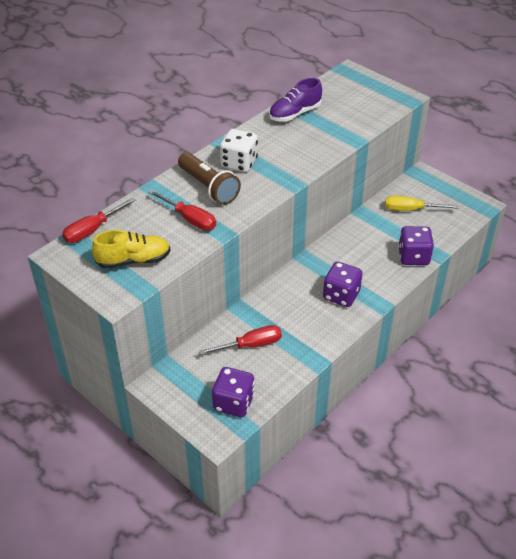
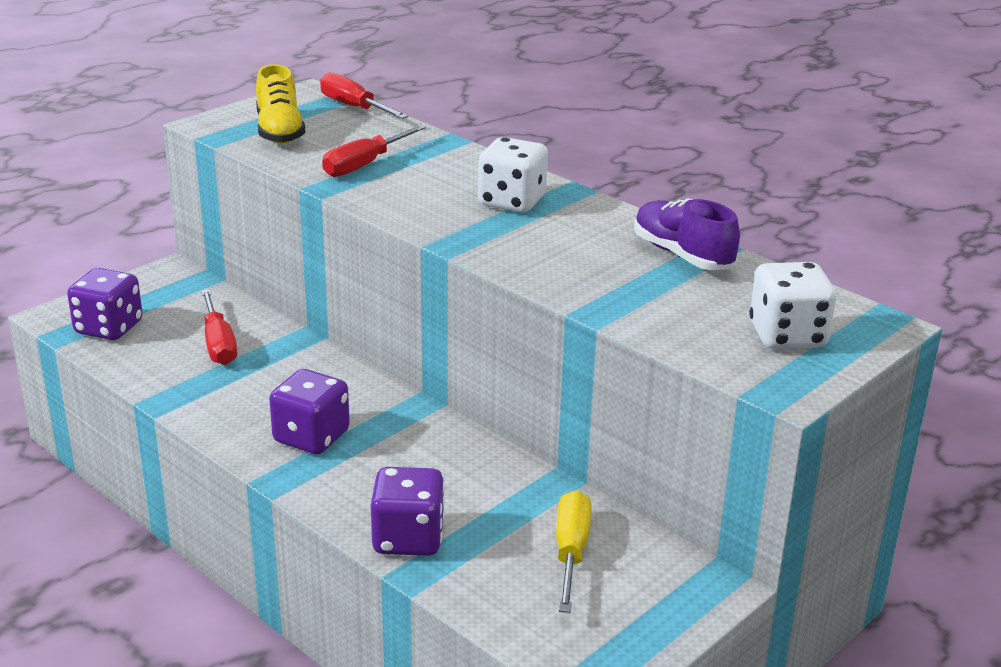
camera: 90 degrees right, 15 degrees down
(208, 187) = (444, 178): brown flashlight -> none
(364, 93) = (787, 336): none -> white dice

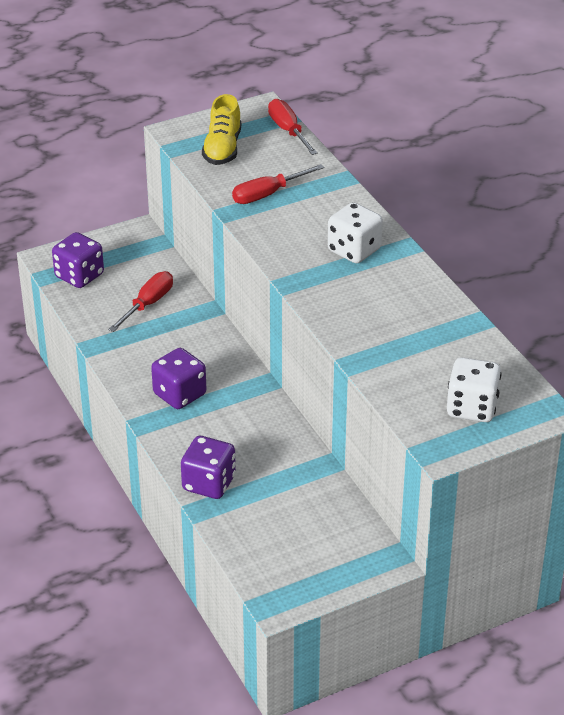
camera: 20 degrees right, 10 degrees up
(218, 344) = (148, 304): red screwdriver -> red screwdriver turned 150 degrees counterclockwise
(571, 552) = (306, 517): yellow screwdriver -> none
(682, 255) = (446, 324): purple shoe -> none

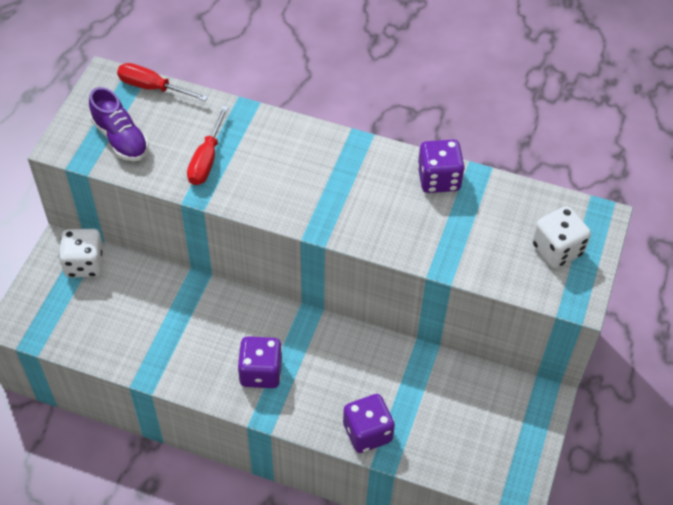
camera: 45 degrees left, 15 degrees up
(79, 276) = (60, 322): purple dice -> purple dice (438, 179)
(148, 304) = (145, 309): red screwdriver -> none
(222, 148) = (120, 138): yellow shoe -> purple shoe
(354, 250) = (328, 168): white dice -> white dice (85, 264)

